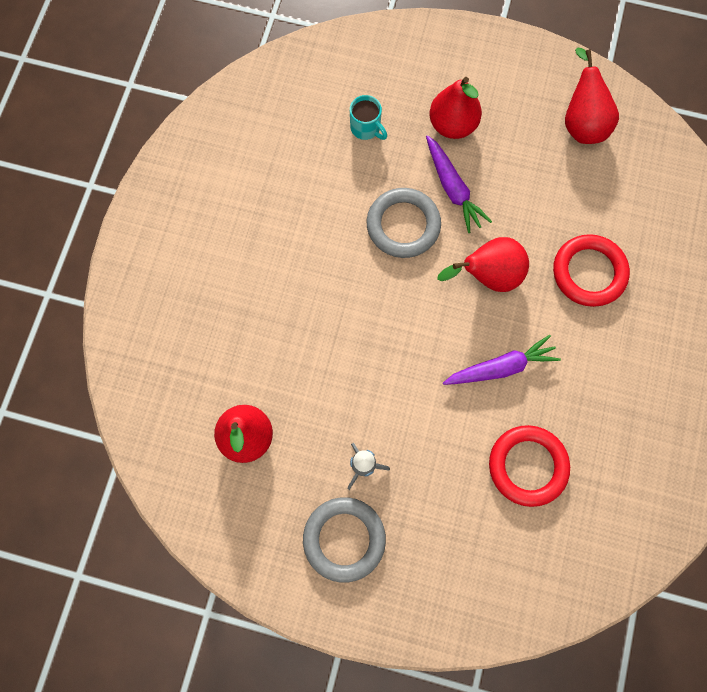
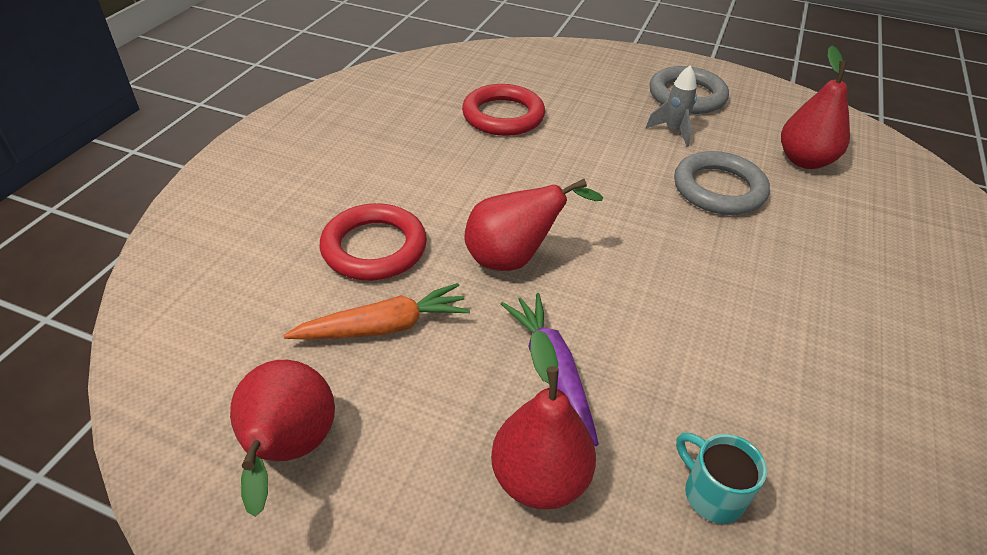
camera: 175 degrees left, 30 degrees down
(403, 225) = (635, 330): grey ring -> grey ring (719, 189)
(501, 367) = (515, 180): purple carrot -> none
(559, 206) = (384, 327): none -> orange carrot

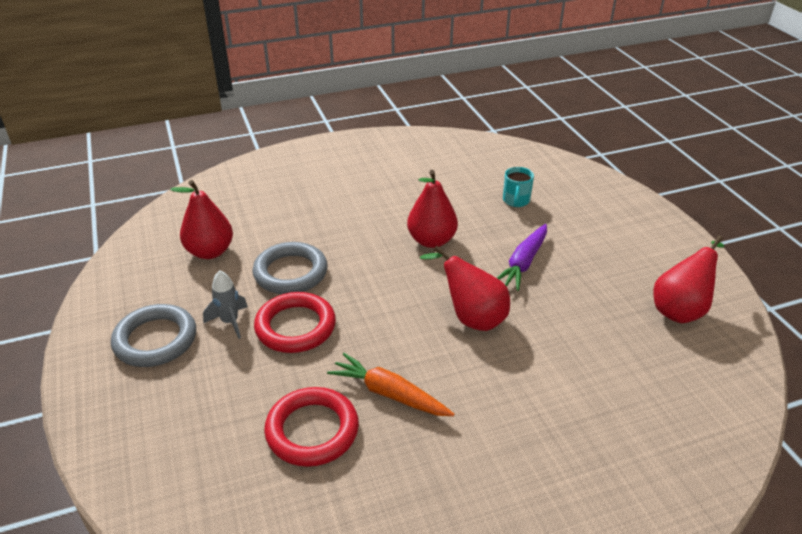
camera: 130 degrees left, 5 degrees down
(374, 248) = (549, 382): red ring -> red ring (295, 327)
(384, 327) = (587, 332): orange carrot -> orange carrot (389, 394)
(539, 479) = (575, 239): red pear -> red pear (431, 241)

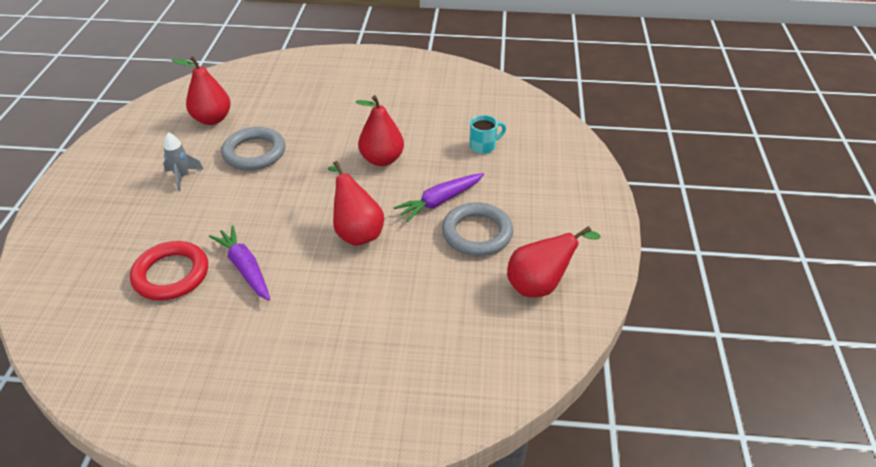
camera: 25 degrees right, 5 degrees up
(155, 340) = (125, 173): grey ring -> grey ring (477, 233)
(295, 327) = (223, 195): red ring -> none
(389, 394) = (245, 268): orange carrot -> purple carrot
(516, 201) = (483, 146): turquoise mug -> turquoise mug turned 150 degrees counterclockwise

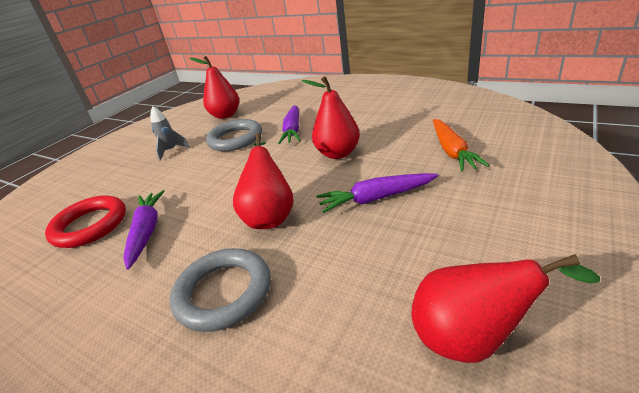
camera: 30 degrees right, 10 degrees down
(316, 135) = (293, 130): none -> purple carrot
(477, 233) = (404, 241): grey ring -> grey ring (223, 292)
(483, 146) = (452, 151): turquoise mug -> orange carrot

